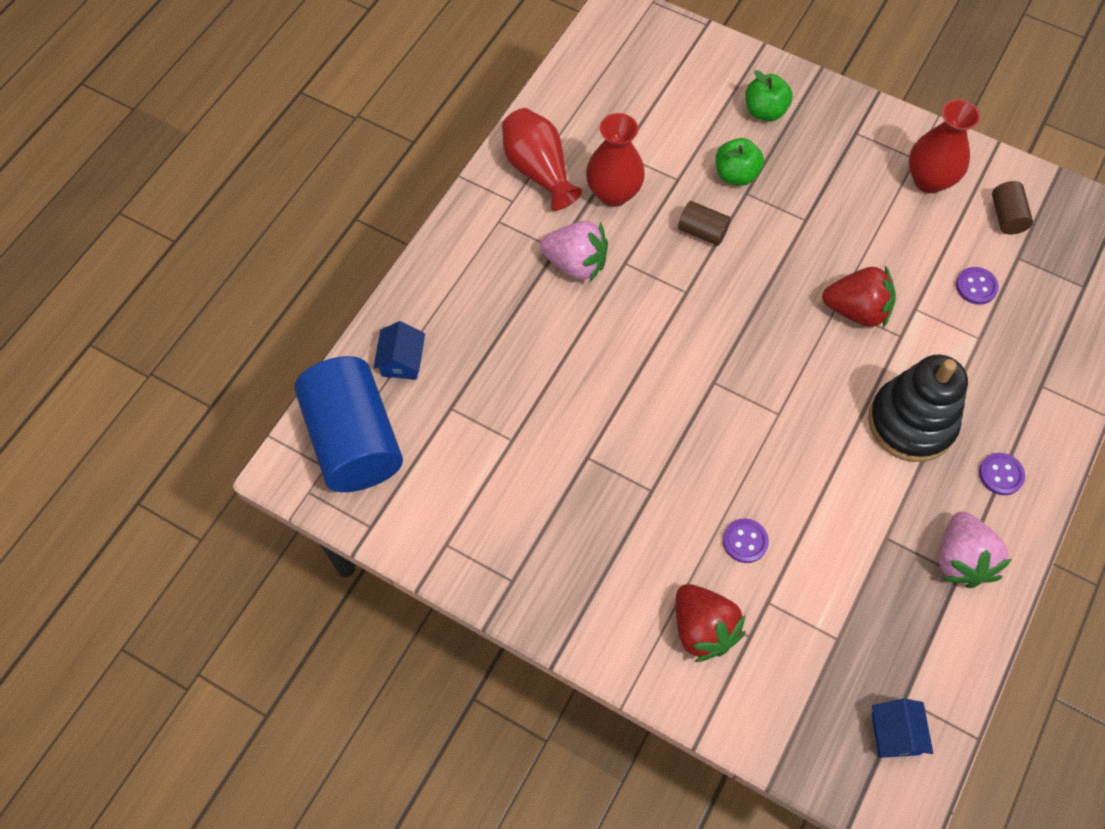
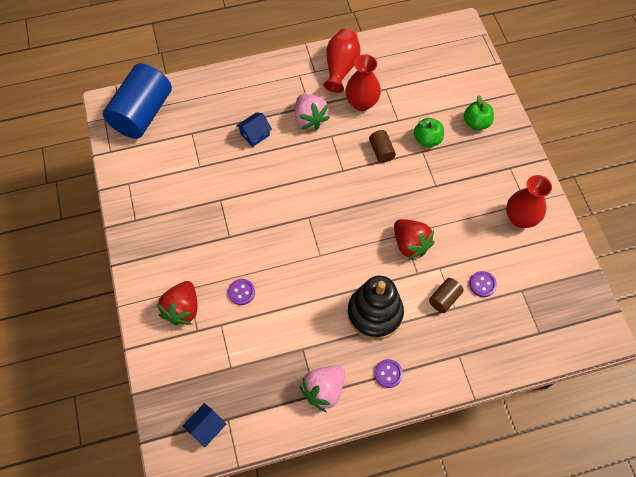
camera: 45 degrees right, 0 degrees up
(402, 361) = (195, 99): blue house -> blue house (255, 134)
(1006, 216) = (540, 267): brown cylinder -> brown cylinder (444, 299)

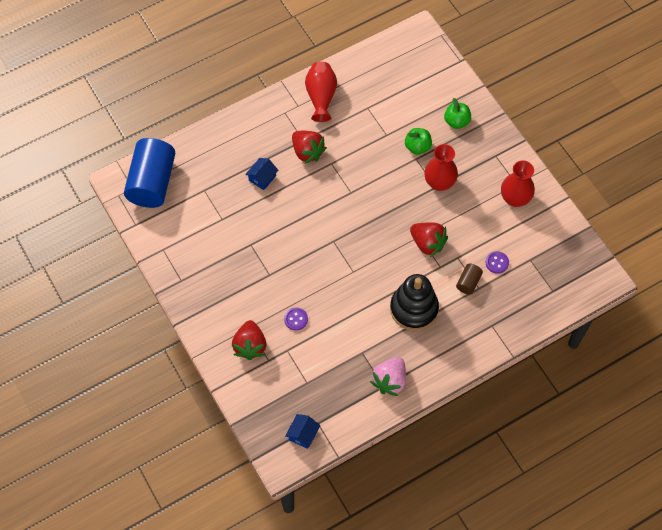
camera: 15 degrees left, 0 degrees up
(310, 119) = (307, 152): pink strawberry -> red strawberry
(361, 103) = (350, 126): red vase -> red vase (439, 182)
(381, 151) = (380, 167): brown cylinder -> none
(388, 373) = (438, 354): purple button -> none

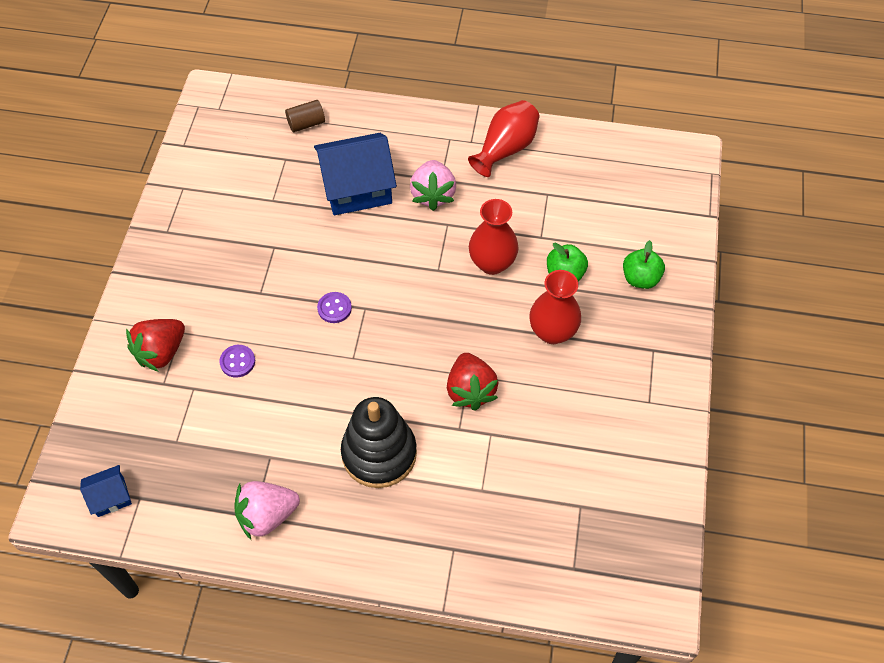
camera: 40 degrees right, 5 degrees down
(152, 182) = (243, 116): blue cylinder -> none
(262, 178) = (357, 188): blue house -> blue house, size x2.05
(307, 152) = (433, 195): red strawberry -> pink strawberry
(468, 282) = (475, 473): brown cylinder -> brown cylinder (306, 124)
(497, 263) = (533, 477): purple button -> purple button (334, 308)
(515, 198) = (630, 417): red vase -> red vase (492, 263)

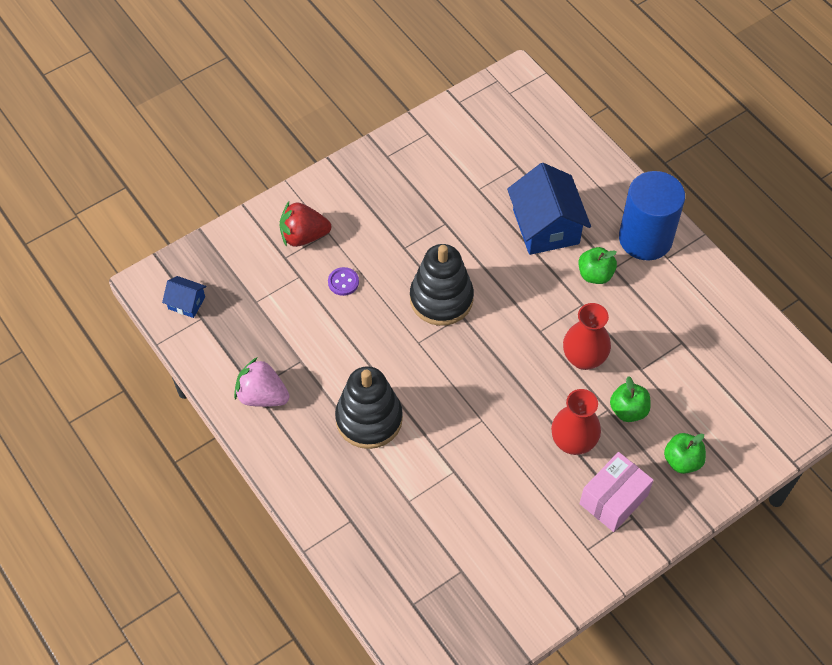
camera: 45 degrees right, 0 degrees up
(306, 124) = (560, 151): brown cylinder -> none
(334, 308) = (441, 299): purple button -> black stacking toy
(357, 188) = (546, 227): blue house -> blue house turned 45 degrees clockwise
(433, 195) = (595, 274): pink strawberry -> green apple
(440, 140) = (645, 238): none -> blue cylinder
(470, 390) = (472, 431): red strawberry -> none
(506, 149) = (688, 284): red vase -> none
(626, 349) = (613, 499): none -> pink box

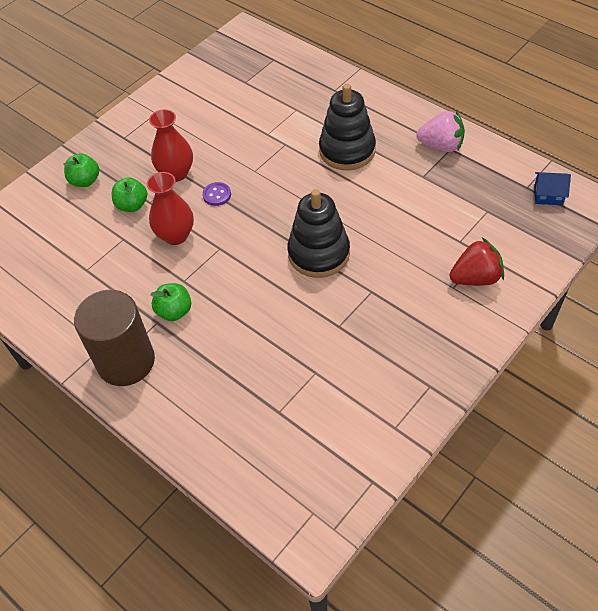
camera: 170 degrees right, 5 degrees down
(343, 282) = (416, 246): purple button -> purple button (217, 195)
(546, 227) = (233, 348): blue house -> none
(613, 499) = (139, 144): pink box -> none
(645, 238) = (126, 361): blue cylinder -> brown cylinder

